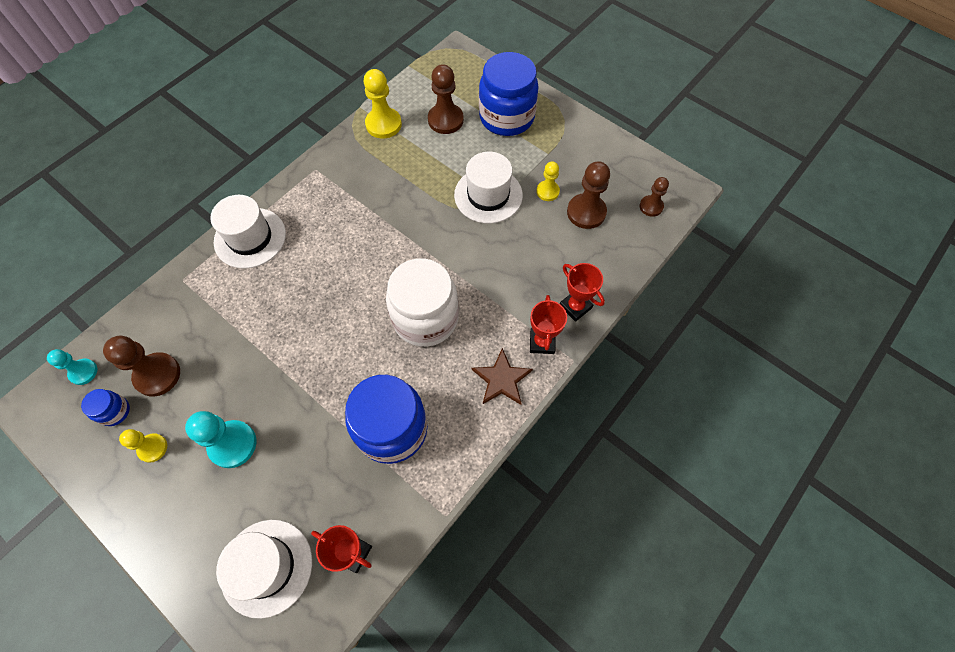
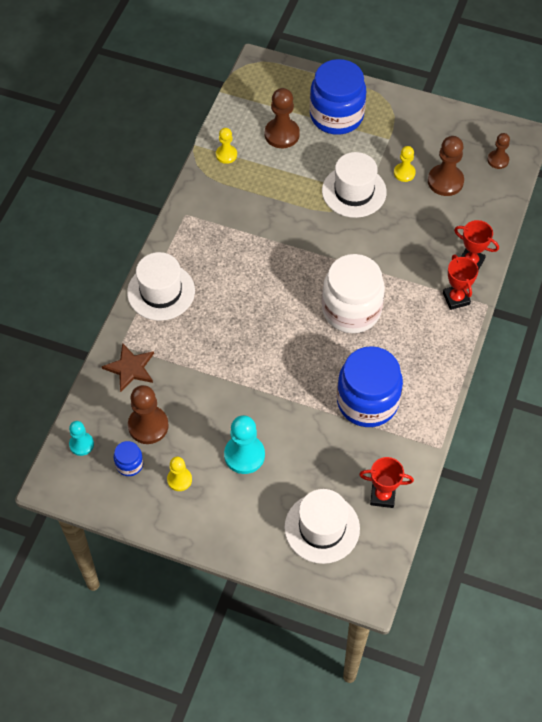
camera: 20 degrees left, 5 degrees down
(383, 124) = (226, 155): yellow pawn -> yellow pawn, size x0.60
(501, 379) = (437, 337): brown star -> brown star (130, 368)

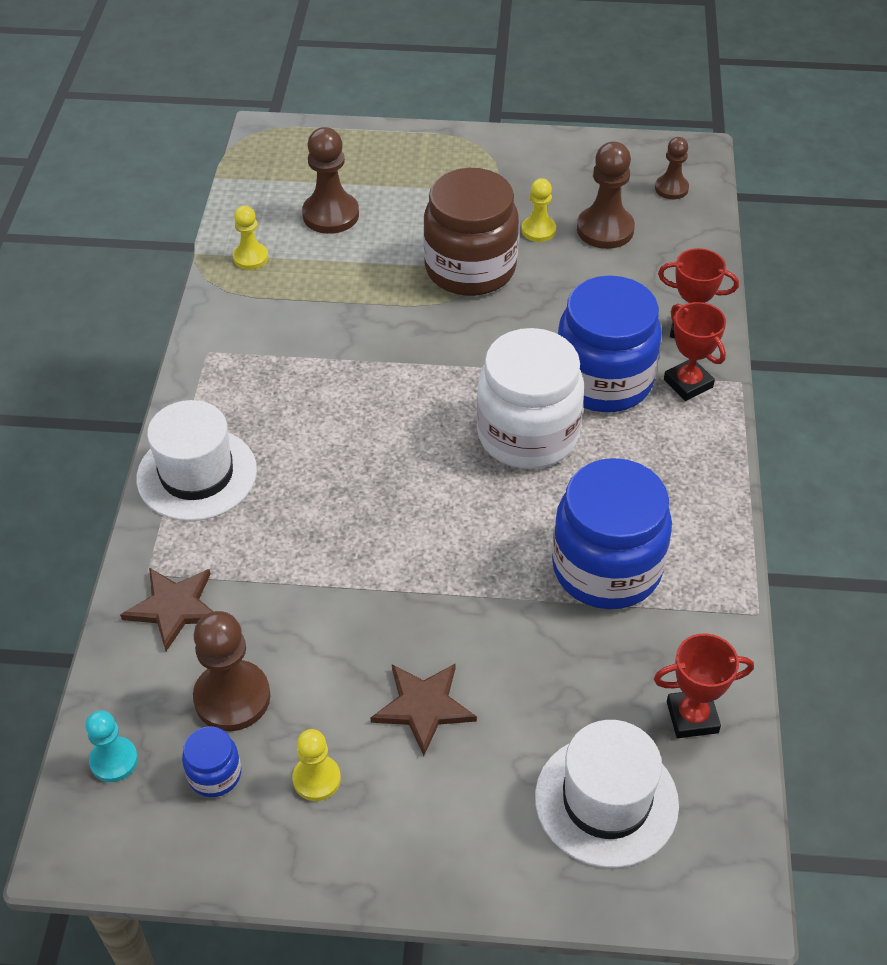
camera: 15 degrees left, 10 degrees down
(244, 455) = (423, 707): turquoise pawn -> brown star
(336, 116) = (407, 176): blue jar -> blue jar (603, 380)
(354, 191) = (470, 269): white hat -> brown jar

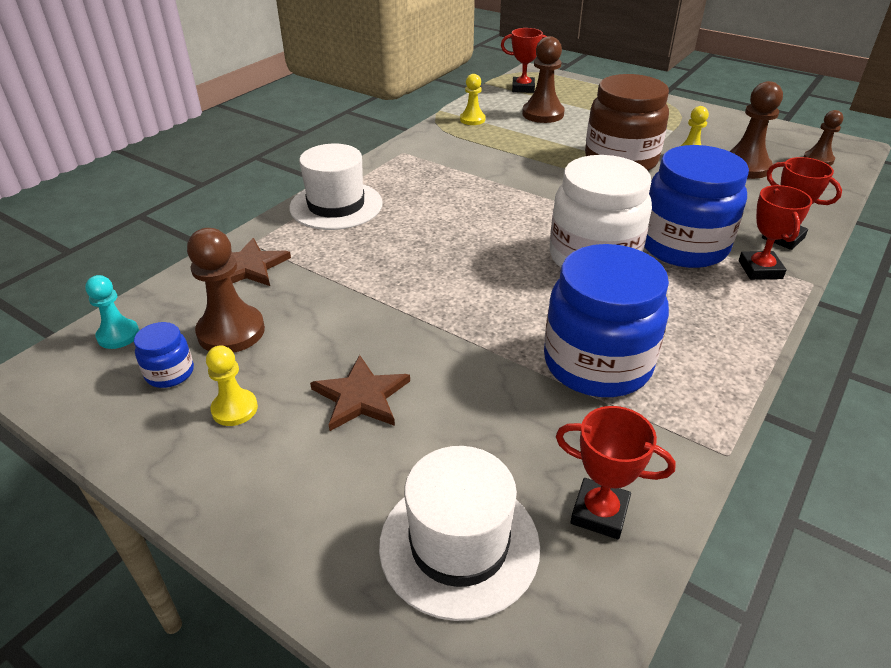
camera: 30 degrees right, 10 degrees down
(273, 171) = (523, 88): none -> red trophy

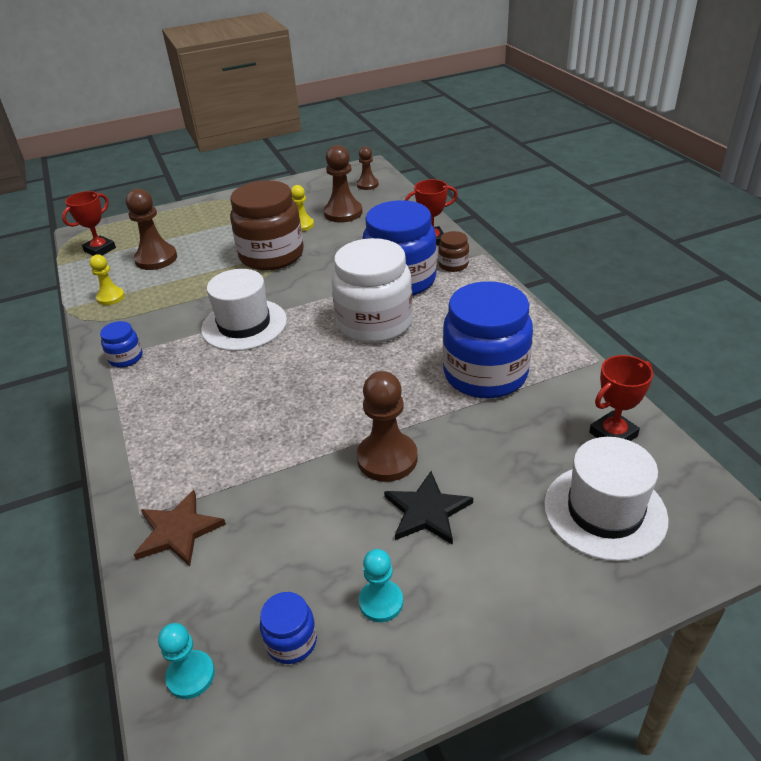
camera: 55 degrees left, 0 degrees up
(231, 331) = (269, 574): brown pawn -> brown pawn (387, 458)
(234, 409) = (381, 602): yellow pawn -> turquoise pawn
(336, 205) = (144, 434): white hat -> white hat (244, 325)
(361, 396) = (427, 511): brown star -> black star
(410, 159) = (126, 358): none -> blue jar
(760, 270) = (453, 265): red trophy -> brown jar

